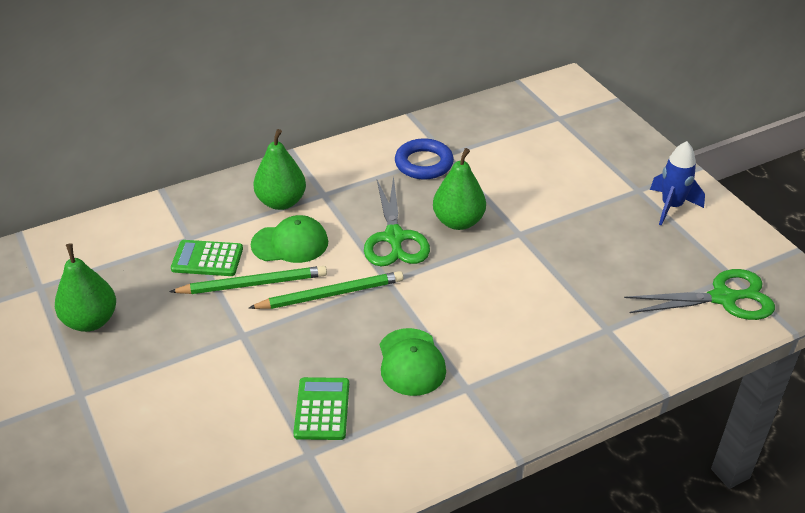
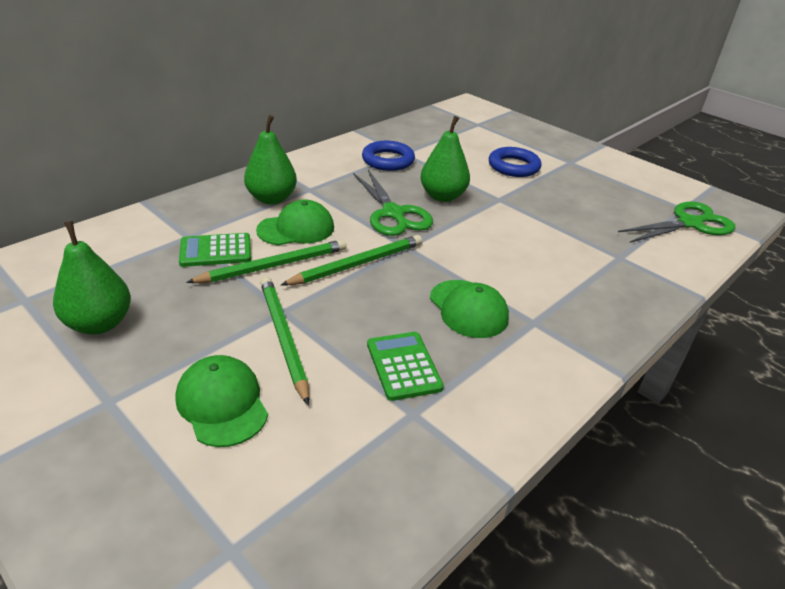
camera: 20 degrees left, 5 degrees down
(162, 413) = (222, 403): none -> green cap
(232, 362) = (283, 338): none -> green pencil
(563, 189) = (513, 166): none -> blue ring
(671, 206) = (603, 170): blue rocket -> none

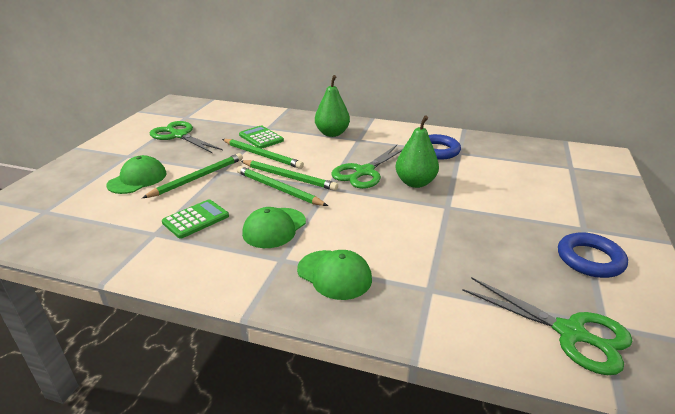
camera: 65 degrees right, 5 degrees down
(100, 323) = (179, 135): green pear -> green scissors
(296, 229) = (307, 149): green cap -> green cap (334, 274)
(380, 280) = (278, 189): none -> green pencil
(513, 166) = (518, 201): blue ring -> blue ring (590, 259)

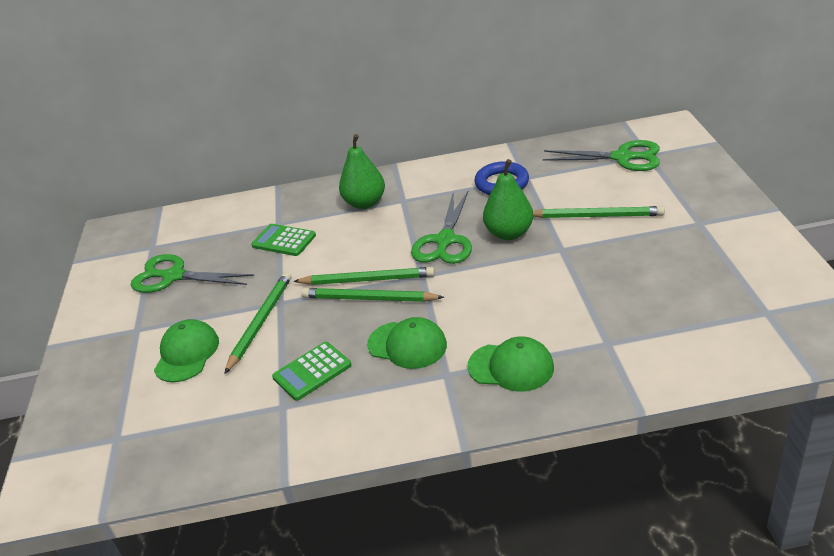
camera: 20 degrees left, 5 degrees up
(196, 219) = (312, 371): green calculator -> green calculator turned 150 degrees counterclockwise
(262, 155) = (309, 264): green pencil -> green pencil (596, 216)
(274, 228) = (407, 345): green cap -> green cap turned 75 degrees counterclockwise
(570, 333) = (745, 331): green scissors -> green scissors (622, 157)
(590, 259) = (722, 254): blue ring -> none

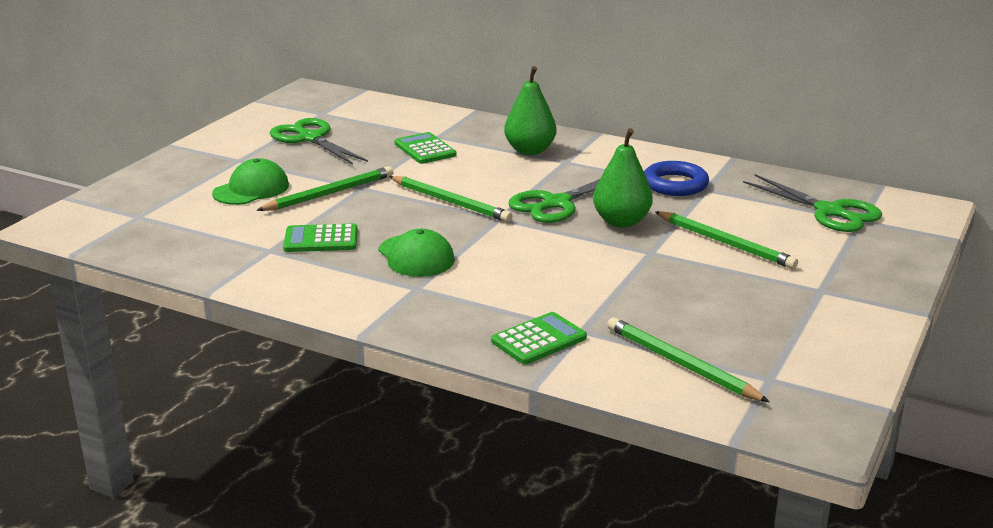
camera: 30 degrees right, 10 degrees down
(369, 299) = (432, 214): green pencil -> green pencil (681, 364)
(511, 367) = (475, 307): green cap -> none
(592, 369) = (539, 340): none -> green calculator

